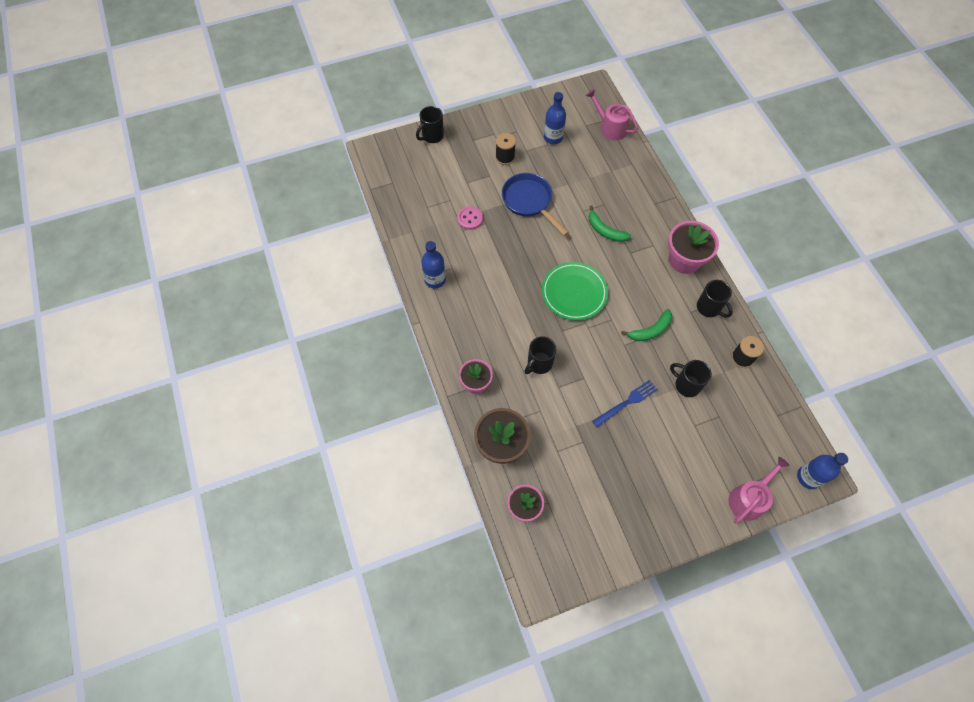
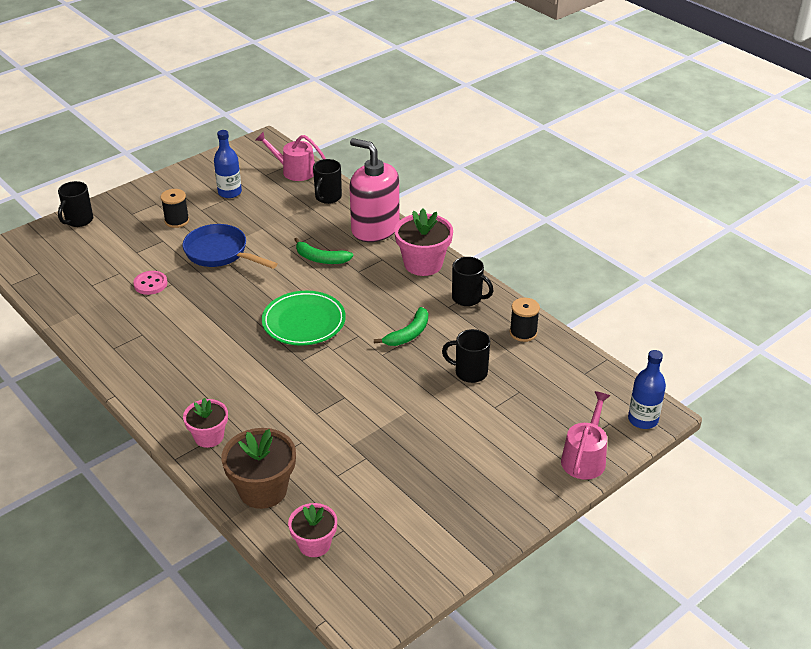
camera: 20 degrees left, 25 degrees down
(435, 280) = (123, 350): blue bottle -> none
(539, 363) = (284, 397): black mug -> black mug (327, 197)
(627, 402) = (406, 406): blue fork -> none
(657, 210) = (375, 228): none -> pink soap dispenser

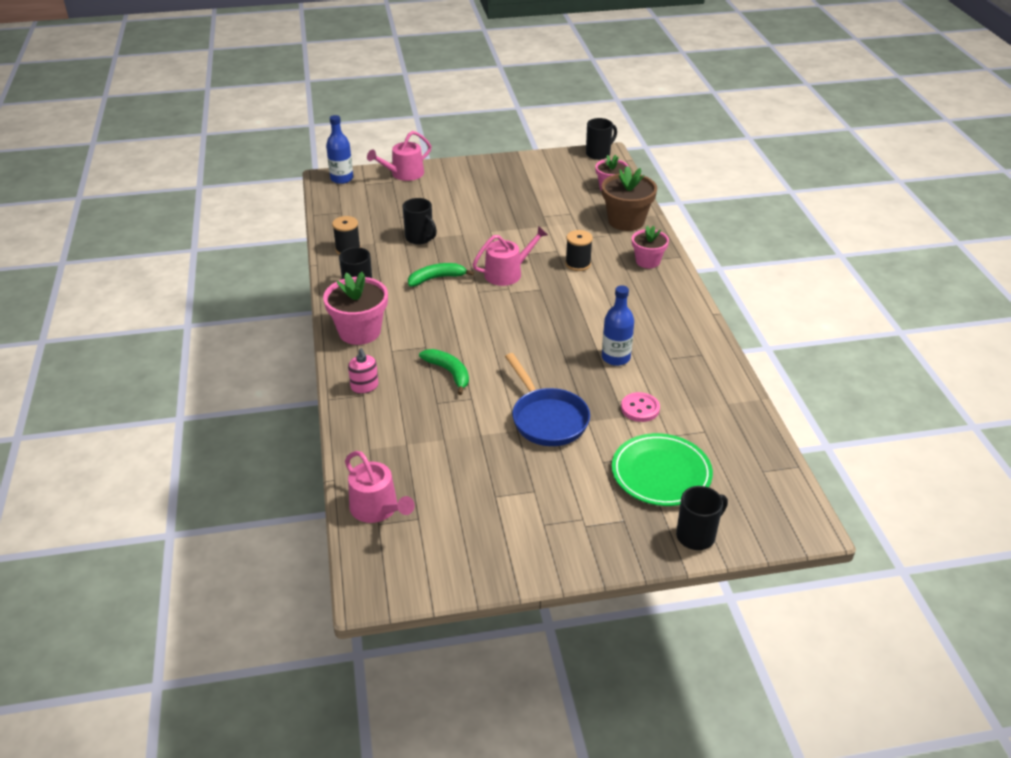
camera: 150 degrees left, 0 degrees up
(177, 221) = (572, 484): black spool -> black spool (578, 264)
(230, 192) = (482, 505): blue bottle -> blue bottle (616, 358)
(304, 322) = (514, 318): green plate -> green plate (661, 473)
(327, 197) = (375, 448): black mug -> black mug (598, 154)
(346, 365) = (507, 273): none -> pink watering can
(375, 228) = (364, 386): pink soap dispenser -> pink soap dispenser, size x0.43

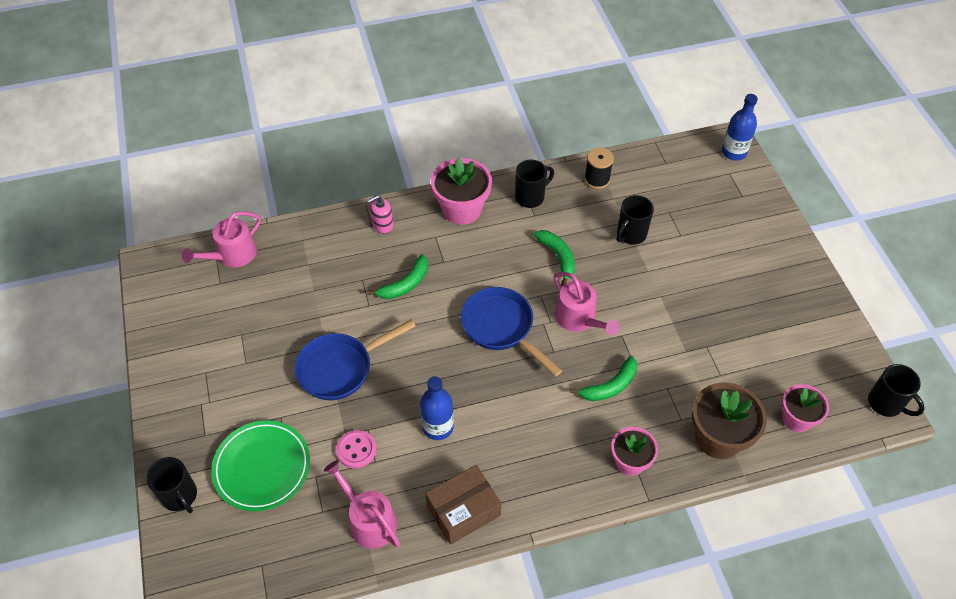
camera: 85 degrees right, 15 degrees up
(404, 174) = (761, 204): pink watering can -> pink watering can (369, 520)
(511, 315) = (501, 328): none -> blue pan
(578, 264) = (610, 386): black spool -> green banana
(696, 347) = (463, 510): none -> brown box

